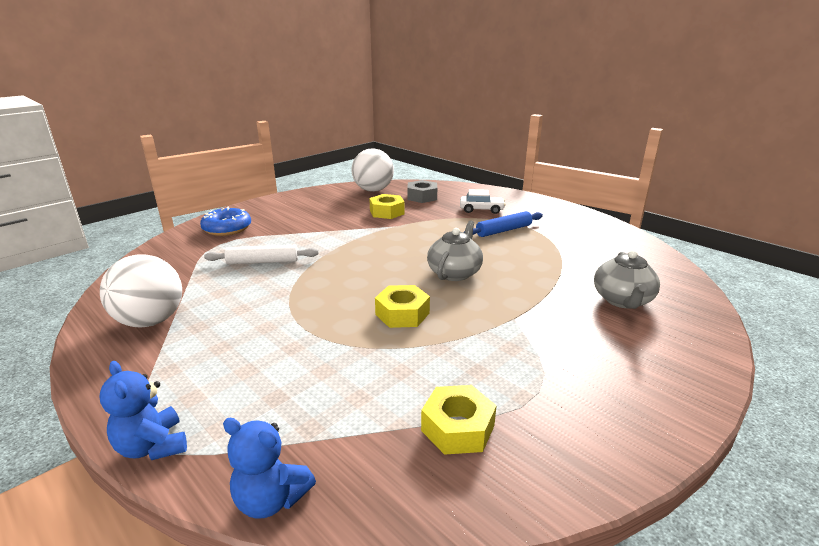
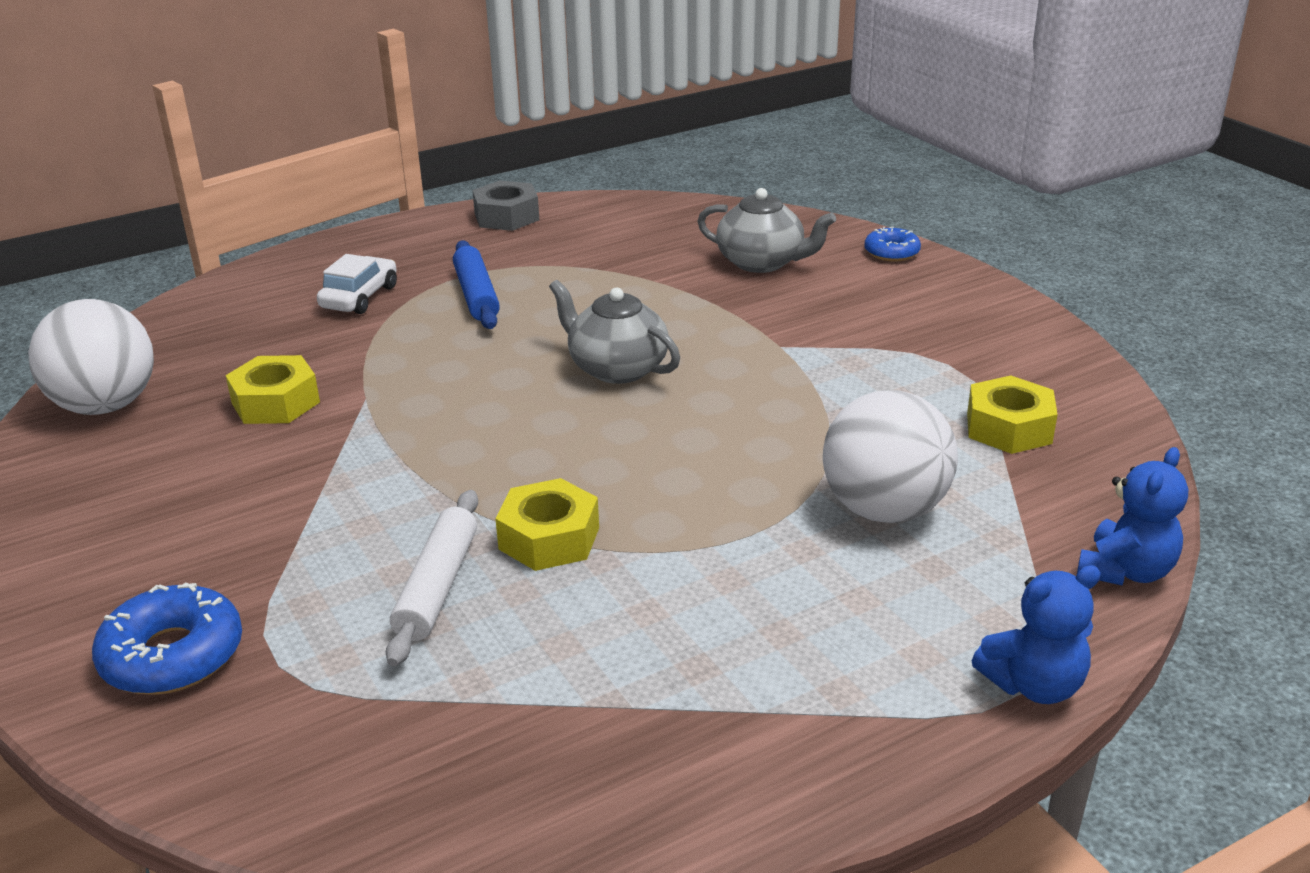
camera: 75 degrees left, 5 degrees up
(151, 321) = (650, 741): white ball -> white ball (884, 510)
(402, 314) = (734, 435): yellow nut -> yellow nut (549, 538)
(422, 197) = (221, 349): grey nut -> grey nut (506, 217)
(701, 352) = (891, 252): none -> blue donut

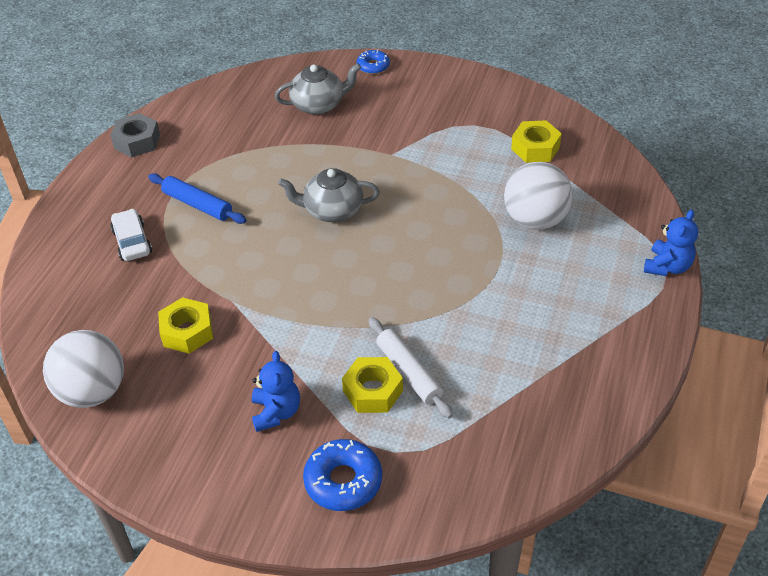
camera: 40 degrees left, 15 degrees up
(549, 538) = (423, 319): yellow nut -> yellow nut (373, 391)
(1125, 571) = (646, 196): blue teddy bear -> blue teddy bear (276, 412)

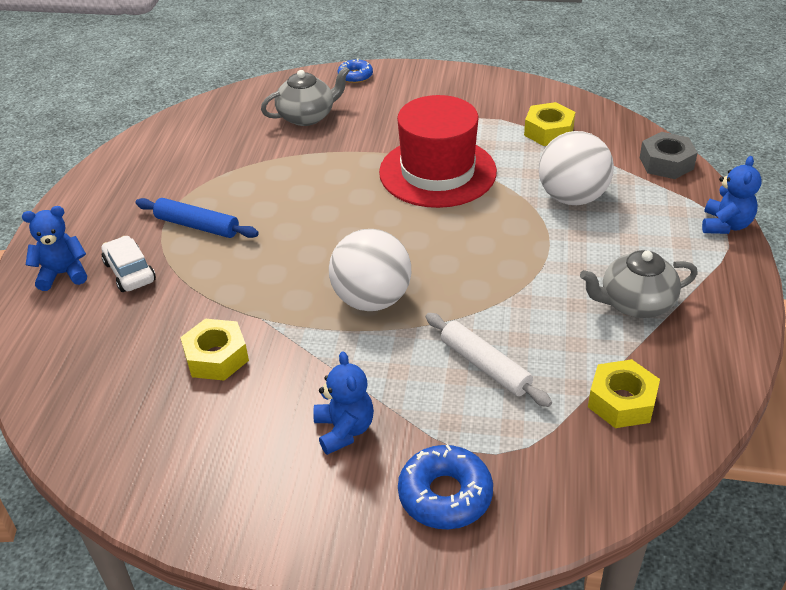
camera: 10 degrees left, 5 degrees down
(77, 236) = (63, 274): none -> blue teddy bear
(93, 391) = (116, 438): white ball -> white ball (372, 300)
(137, 141) = (113, 172): grey nut -> grey nut (666, 163)
(332, 210) = (350, 214): grey teapot -> grey teapot (635, 303)
(373, 391) = (450, 391): yellow nut -> yellow nut (622, 401)
(421, 178) = (437, 172): none -> red hat

